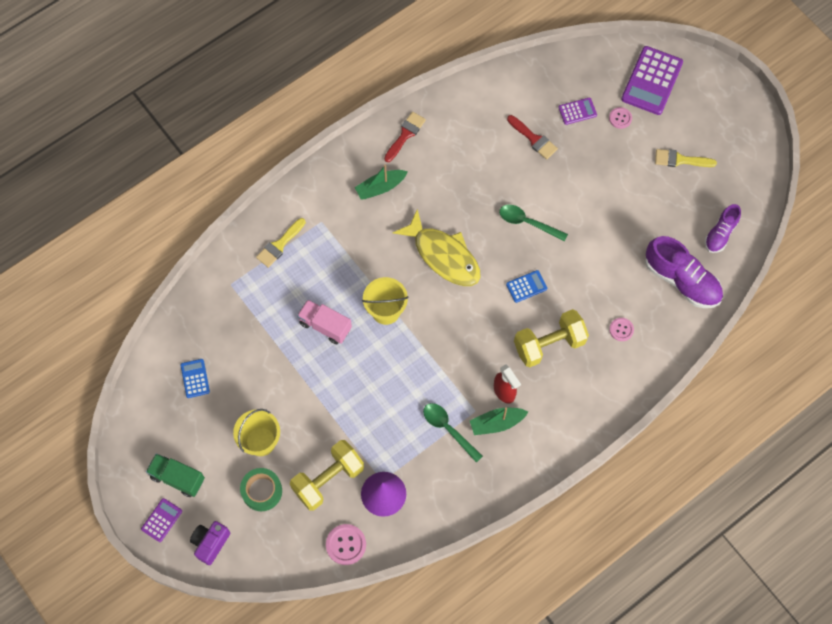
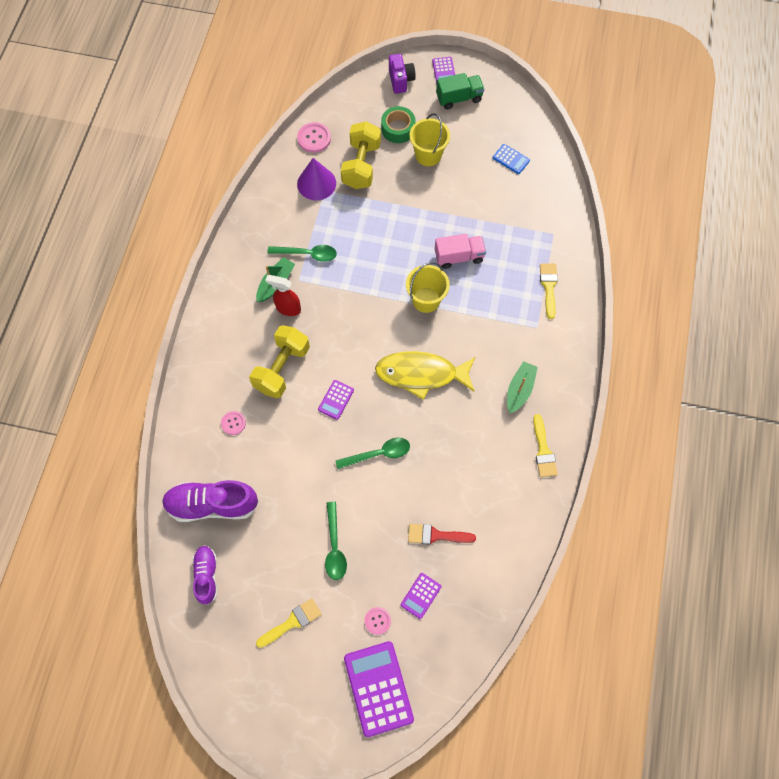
camera: 140 degrees right, 0 degrees up
(405, 135) = (543, 450): red brush -> yellow brush
(526, 286) = (336, 400): blue calculator -> purple calculator
(612, 184) = (334, 547): none -> green spoon

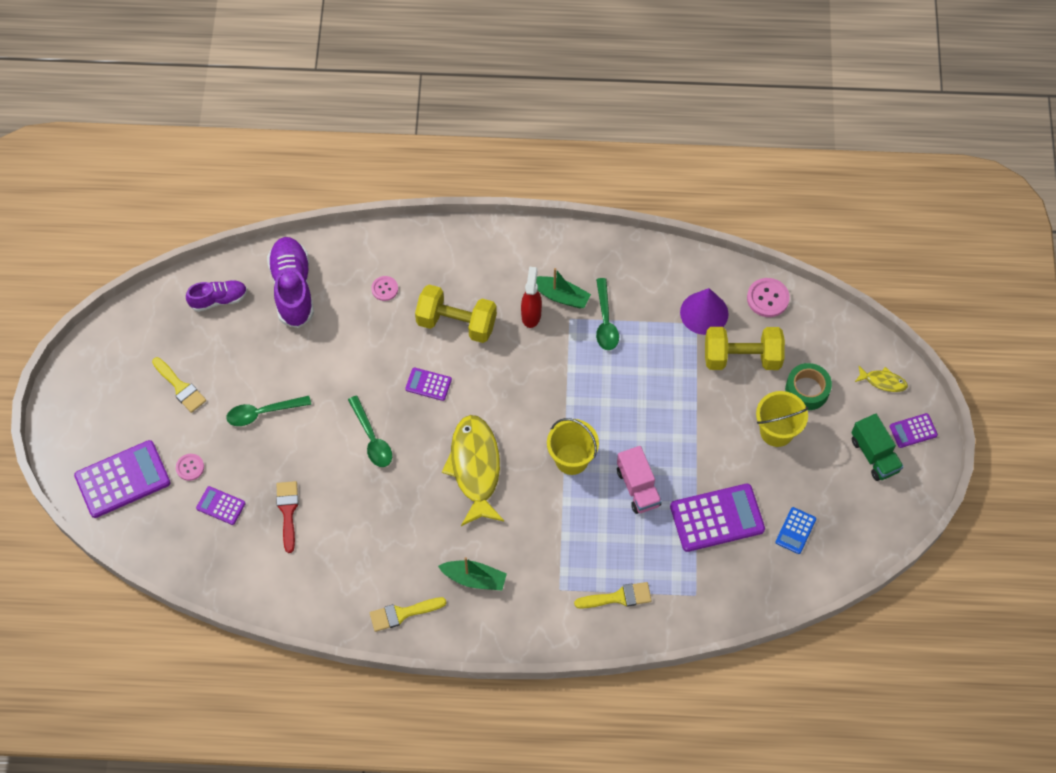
camera: 80 degrees right, 5 degrees down
(400, 80) = (883, 381): purple camera -> yellow fish
(493, 208) = (717, 518): none -> purple calculator

